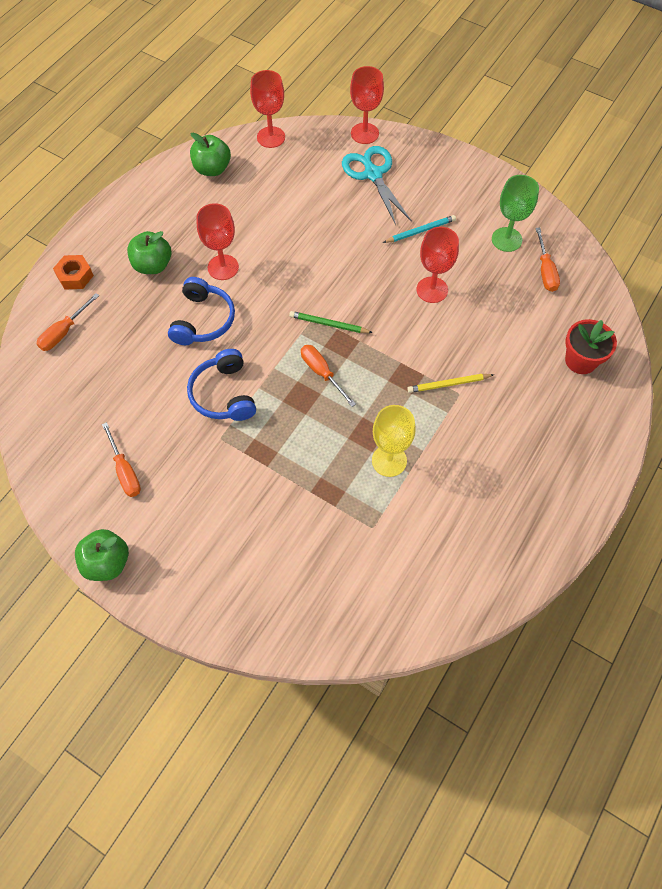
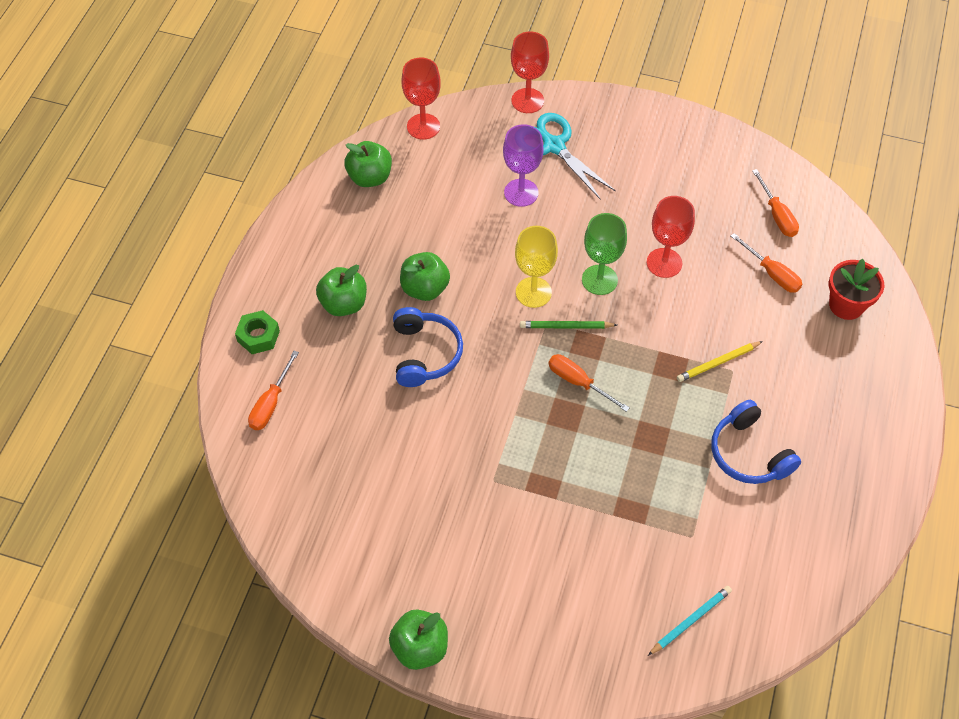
camera: 15 degrees left, 5 degrees down
(75, 276) = (258, 336): orange nut -> green nut
(125, 471) = (401, 542): orange screwdriver -> orange screwdriver (771, 273)
(223, 267) = (425, 288): red goblet -> green apple
(223, 394) = (479, 431): blue headphones -> blue headphones (748, 453)
(331, 206) = (521, 193): none -> purple goblet
(389, 460) = (684, 460): yellow goblet -> yellow goblet (533, 292)
(420, 231) = (628, 200): turquoise pencil -> turquoise pencil (690, 621)
(506, 239) = (724, 189): green goblet -> green goblet (599, 280)

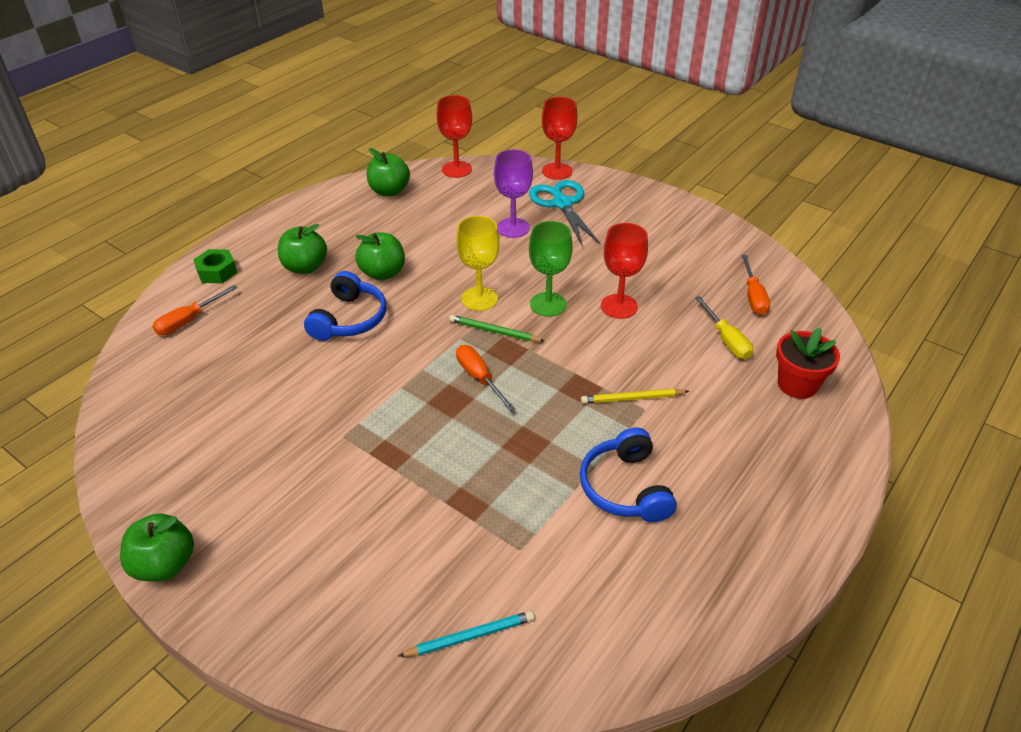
camera: 20 degrees right, 15 degrees down
(771, 273) = (726, 340): orange screwdriver -> yellow screwdriver

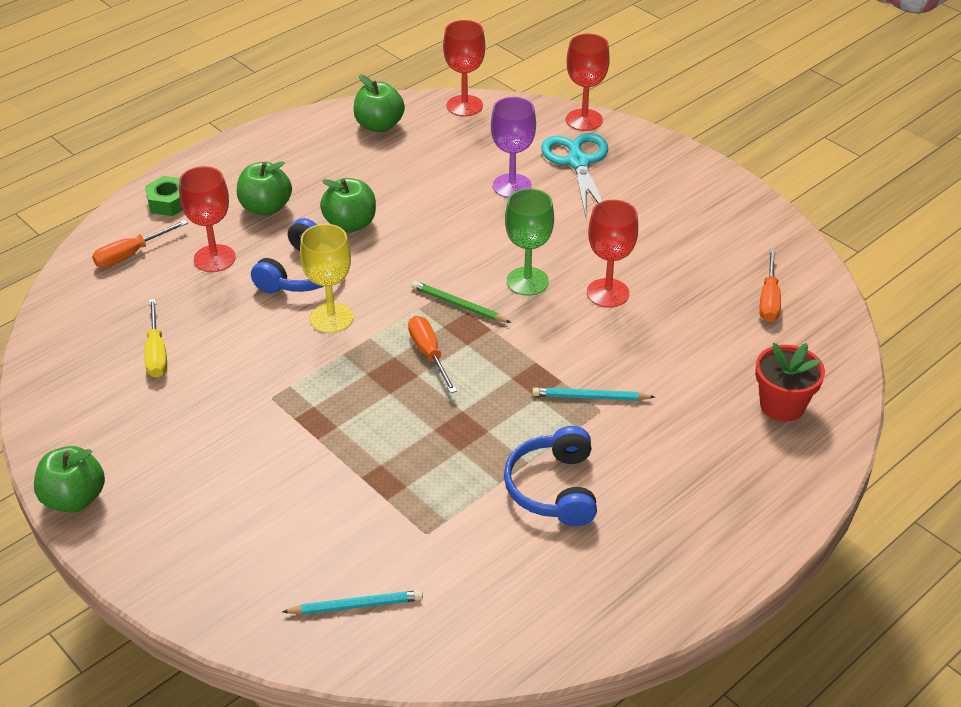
camera: 10 degrees right, 0 degrees up
(266, 316) = (214, 258): none -> red goblet
(479, 299) = (451, 266): yellow goblet -> yellow goblet (331, 318)
(632, 398) = (590, 397): yellow pencil -> turquoise pencil
(726, 340) = (719, 345): yellow screwdriver -> yellow screwdriver (156, 353)

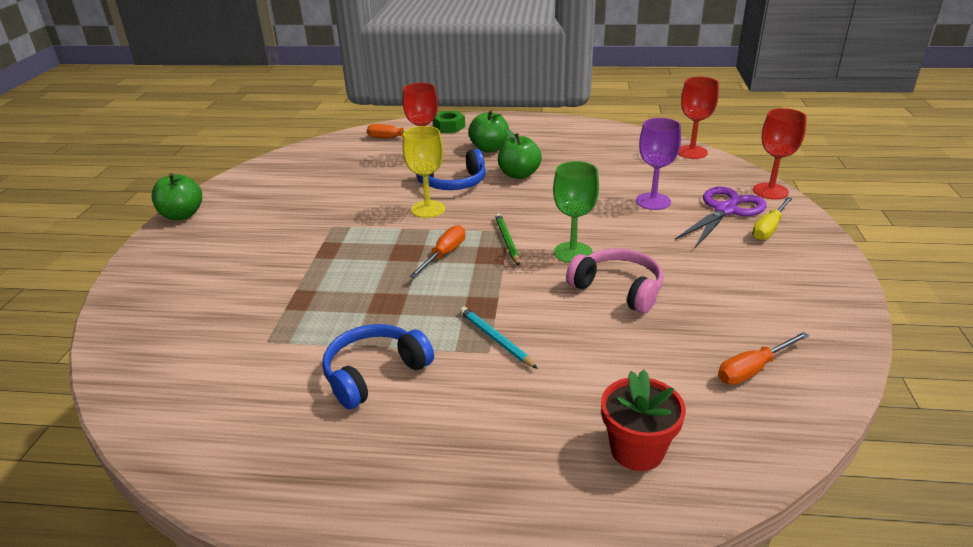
camera: 50 degrees right, 10 degrees down
(156, 353) = (325, 180): yellow screwdriver -> yellow screwdriver (769, 228)
(356, 606) = (167, 349): turquoise pencil -> none
(379, 125) = (619, 140): green apple -> none
(578, 162) = (726, 210): turquoise scissors -> purple scissors
(608, 293) = (618, 289): red goblet -> pink headphones

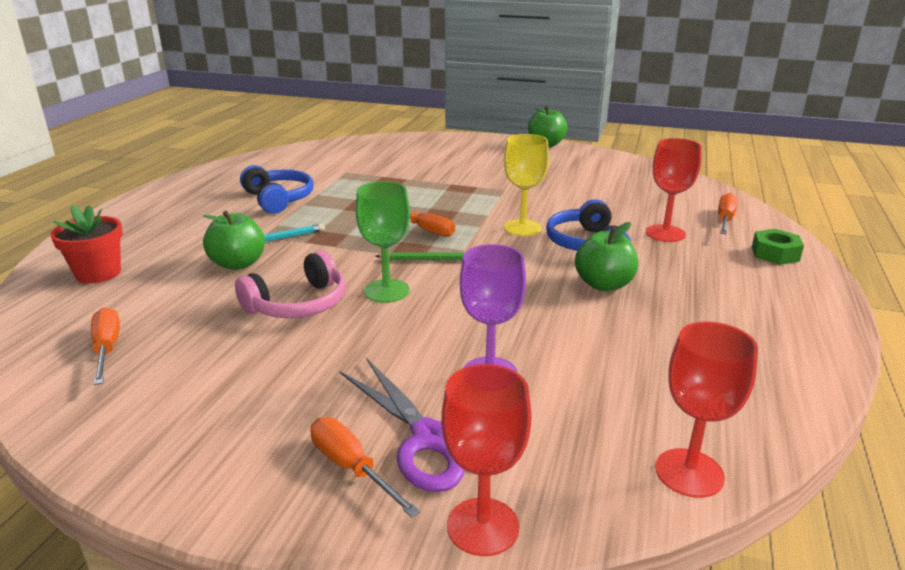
camera: 100 degrees right, 5 degrees down
(489, 148) = (695, 274): green apple -> green apple (238, 264)
(769, 228) = (351, 468): yellow screwdriver -> orange screwdriver

